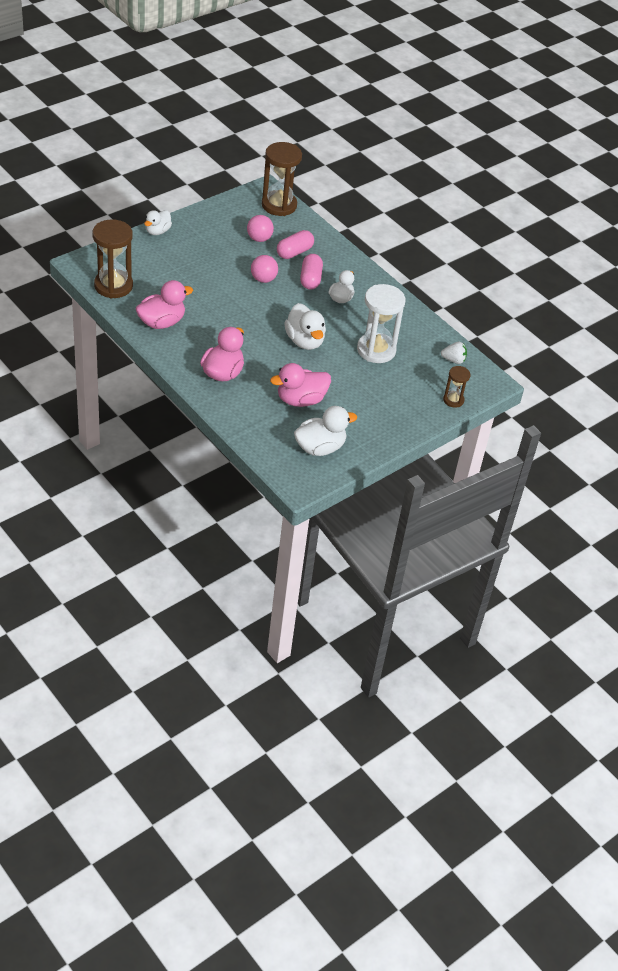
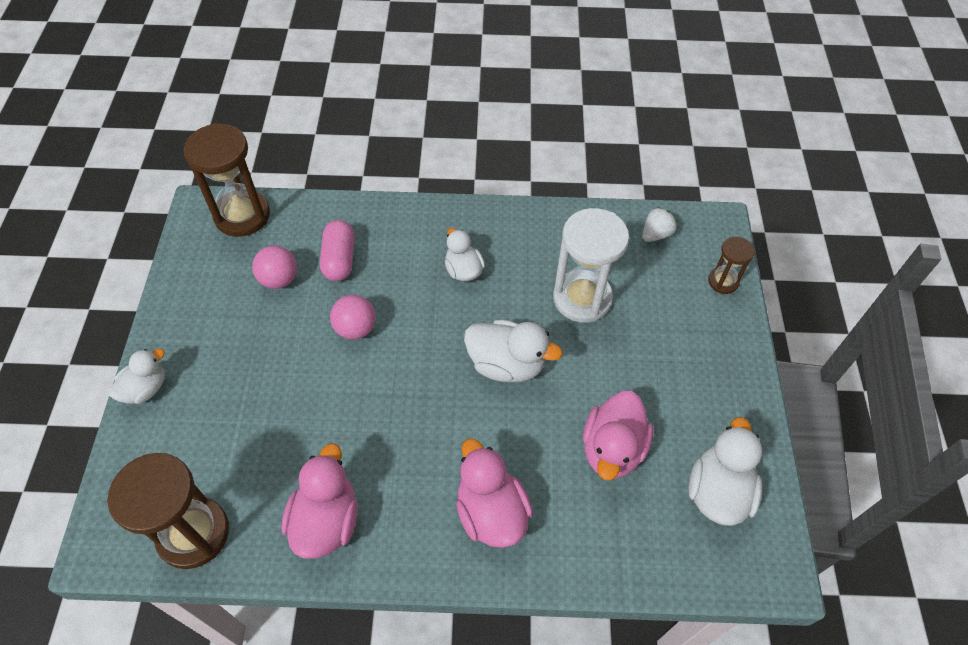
camera: 45 degrees left, 10 degrees up
(157, 231) = (145, 389): white duck -> white duck turned 120 degrees counterclockwise
(310, 279) = (402, 277): pink capsule -> none

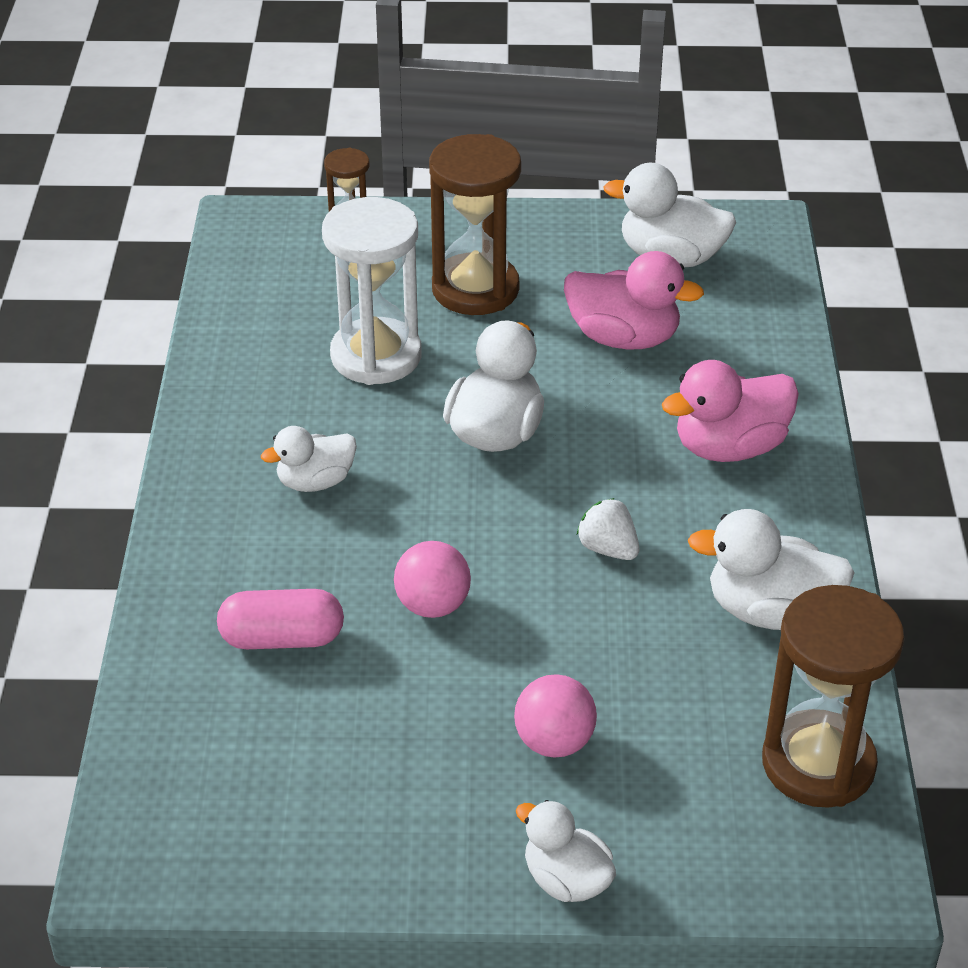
camera: 90 degrees left, 15 degrees down
(242, 215) = (157, 797): brown hourglass -> brown hourglass (475, 289)
(279, 279) = (323, 719): pink ball -> pink ball (554, 742)
(326, 520) = (770, 611): pink duck -> white duck
(655, 234) = (258, 279): white strawberry -> white strawberry (608, 549)

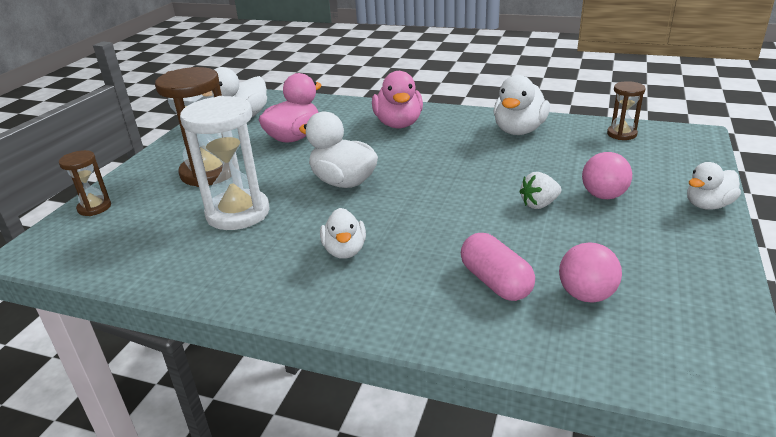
camera: 70 degrees left, 10 degrees down
(282, 638) = (495, 282): pink capsule -> pink capsule turned 45 degrees counterclockwise
(432, 605) = (483, 220): pink ball -> pink ball (586, 295)
(608, 549) = (458, 162): white strawberry -> white strawberry (539, 204)
(818, 764) = (621, 134): brown hourglass -> brown hourglass, size x0.52

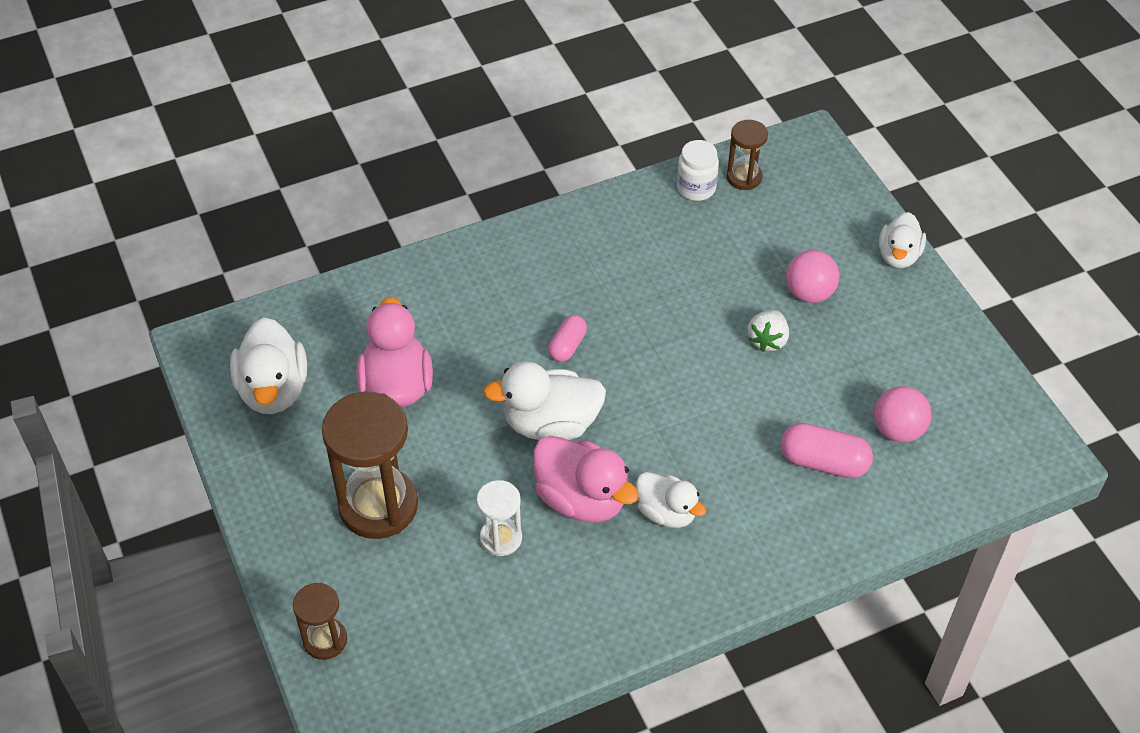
camera: 45 degrees left, 20 degrees up
(238, 213) = (501, 538): white hourglass -> white hourglass, size x0.52
(398, 124) = (492, 288): pink duck -> pink duck (581, 499)
(403, 157) = (567, 346): none -> pink capsule
(519, 130) = (638, 227): white duck -> none
(580, 128) = (696, 188): none -> white jar

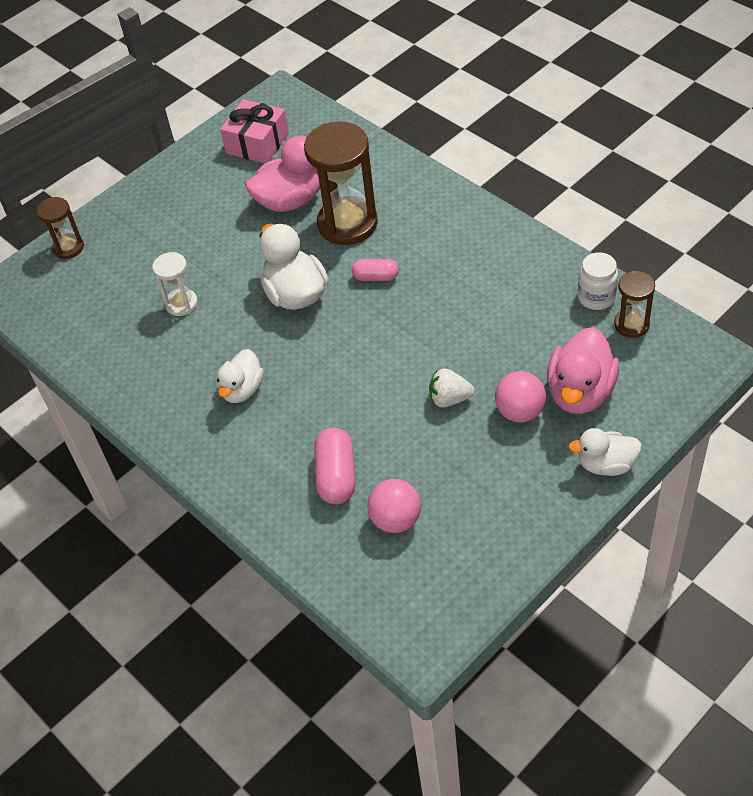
camera: 75 degrees right, 0 degrees up
(273, 390) = (257, 143): white duck -> pink gift
(378, 505) = (183, 231): brown hourglass -> brown hourglass (347, 224)
(581, 499) = (234, 336): pink duck -> pink duck (580, 392)

